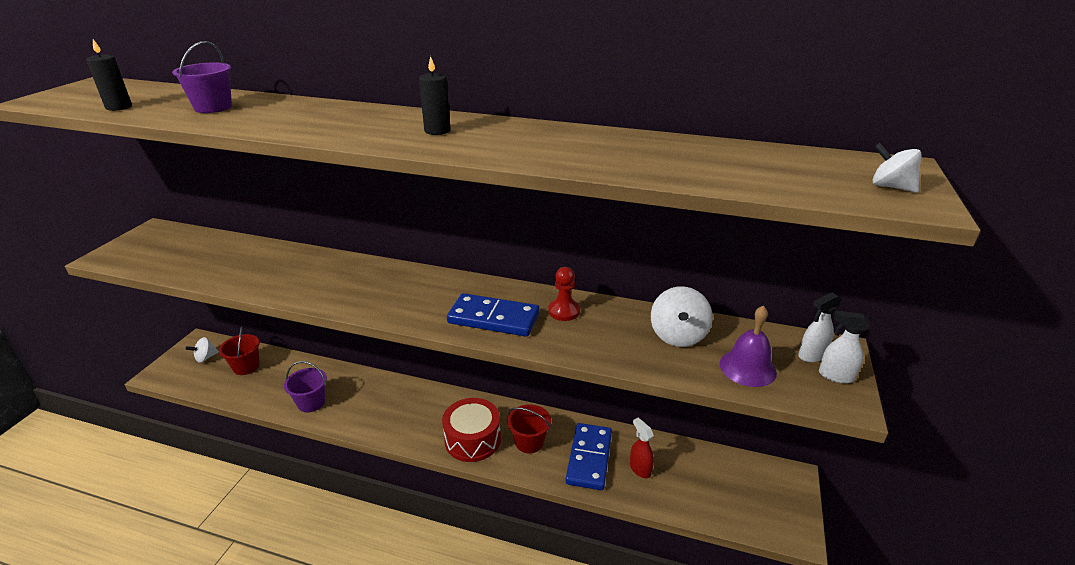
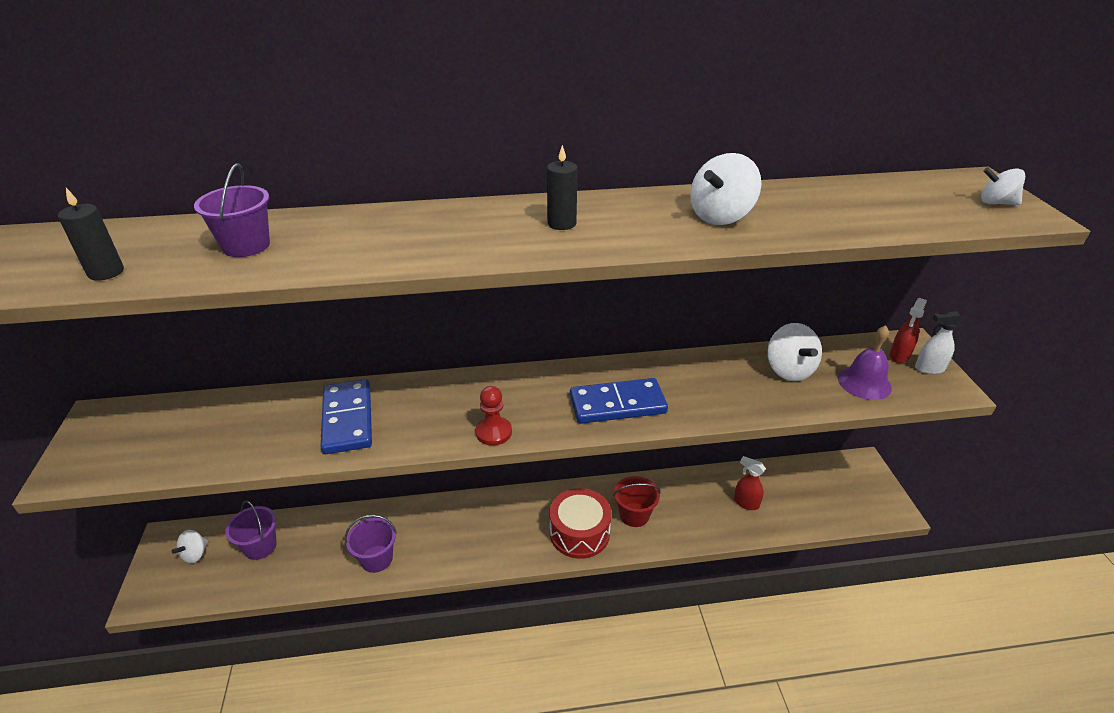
camera: 25 degrees left, 5 degrees up
(246, 366) = (260, 546): red bucket -> purple bucket
(564, 311) = (674, 376): red pawn -> red pawn (493, 432)
(576, 148) = (721, 217): none -> white spinning top
(589, 458) = (697, 509): blue domino -> blue domino (347, 419)
(811, 355) = (899, 356): white spray bottle -> red spray bottle

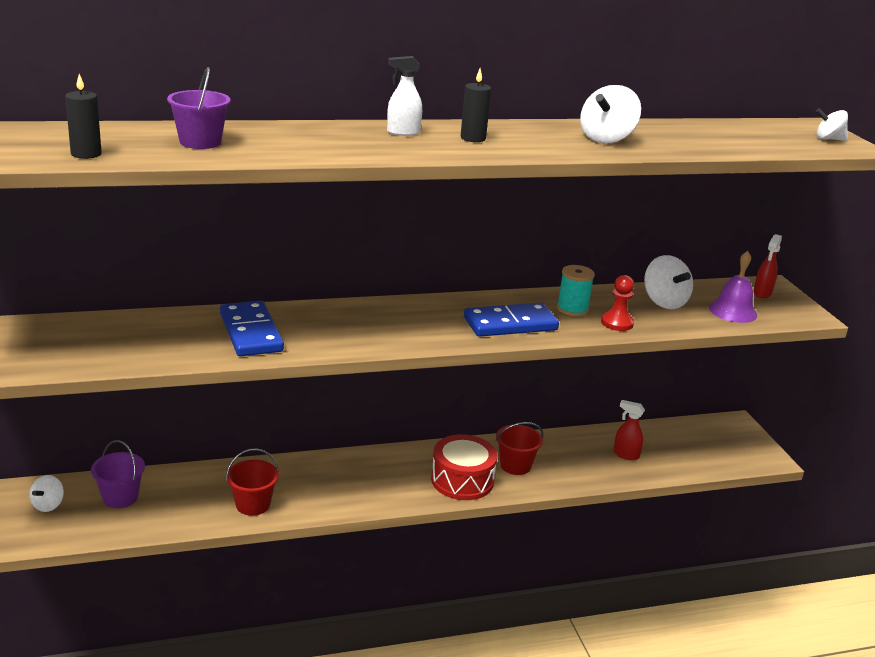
camera: 10 degrees left, 10 degrees down
(376, 559) = (253, 504): purple bucket -> red bucket
(493, 432) = (398, 342): red pawn -> red pawn (617, 323)
(688, 381) = (572, 309): none -> turquoise spool
(929, 369) = (789, 302): white spray bottle -> white spray bottle (403, 133)

